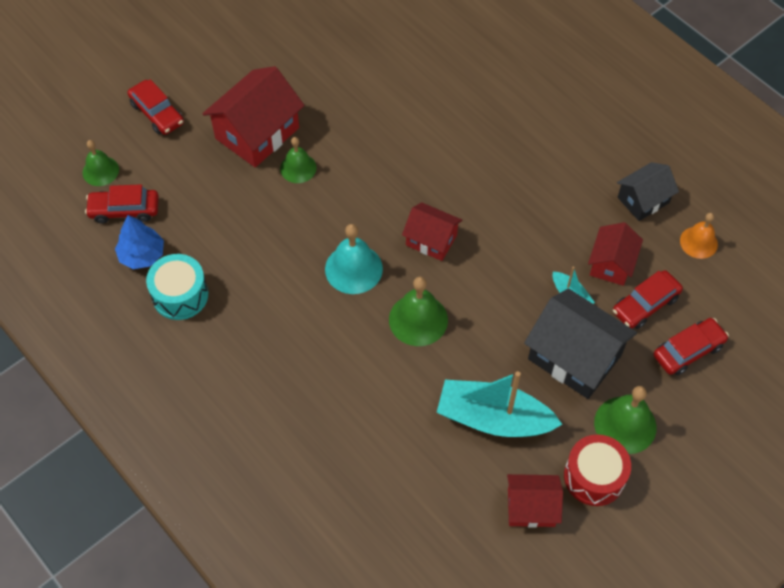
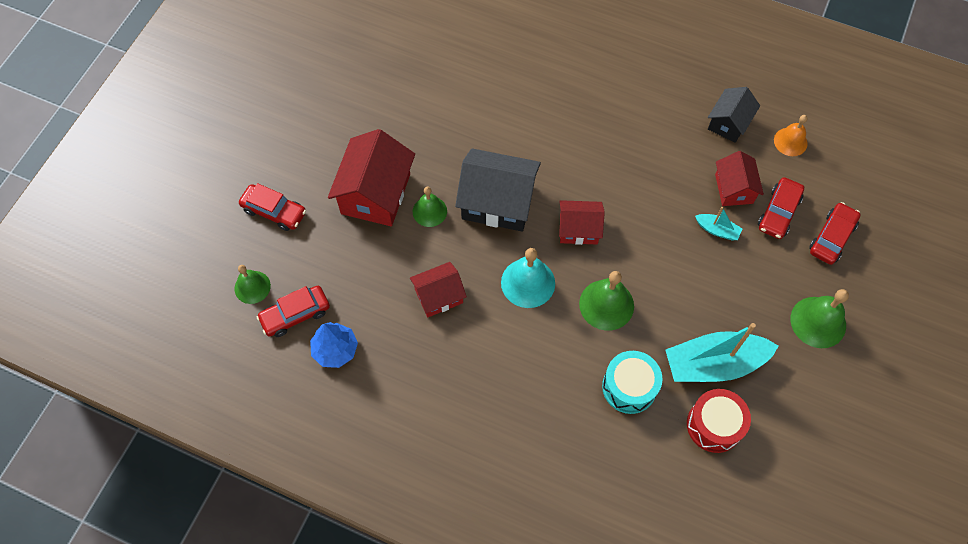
camera: 25 degrees left, 5 degrees up
(180, 295) = (390, 372): turquoise drum -> turquoise drum (629, 387)
(531, 507) = (784, 426): red house -> red house (439, 296)
(574, 357) = (748, 281): black house -> black house (497, 202)
(594, 477) = (818, 377): red drum -> red drum (714, 425)

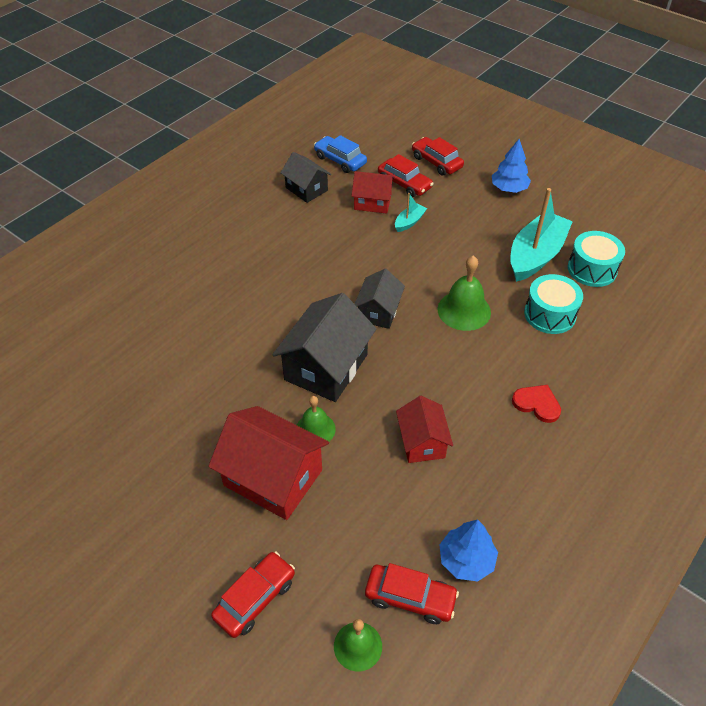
camera: 75 degrees left, 15 degrees down
(295, 314) = (410, 598): red car -> red car turned 60 degrees counterclockwise
(508, 387) = (537, 404): none -> red heart
(528, 282) = (426, 363): turquoise bell -> none
(578, 229) = (378, 311): red house -> black house
(714, 364) = (536, 255): turquoise boat -> turquoise boat turned 150 degrees counterclockwise
(714, 425) = (592, 269): red drum -> turquoise drum
(790, 141) = (340, 160): orange bell -> blue car
(818, 322) = (509, 188): green bell -> blue tree

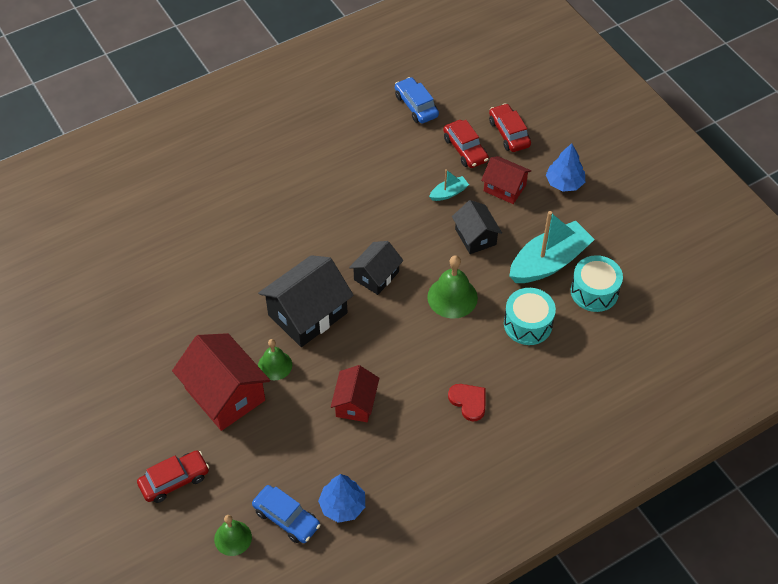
camera: 20 degrees right, 5 degrees up
(306, 189) = (369, 130): black house -> black house (475, 237)
(372, 202) = (424, 162): red house -> red house (504, 188)
(410, 598) = (286, 518): red car -> blue car

